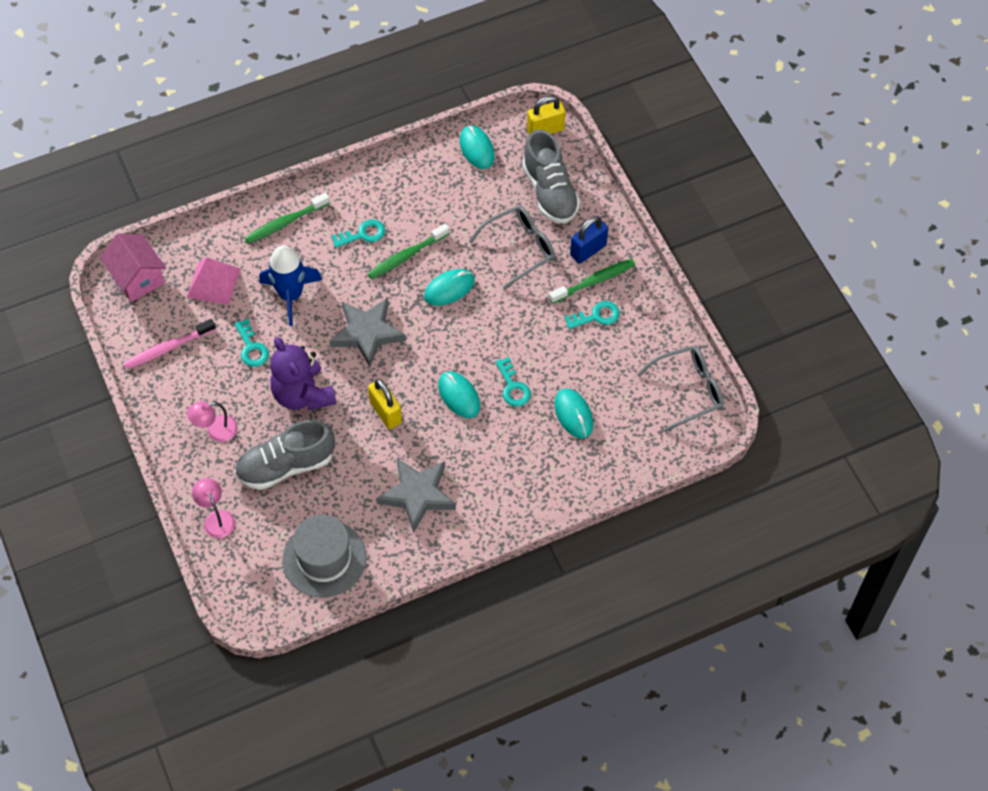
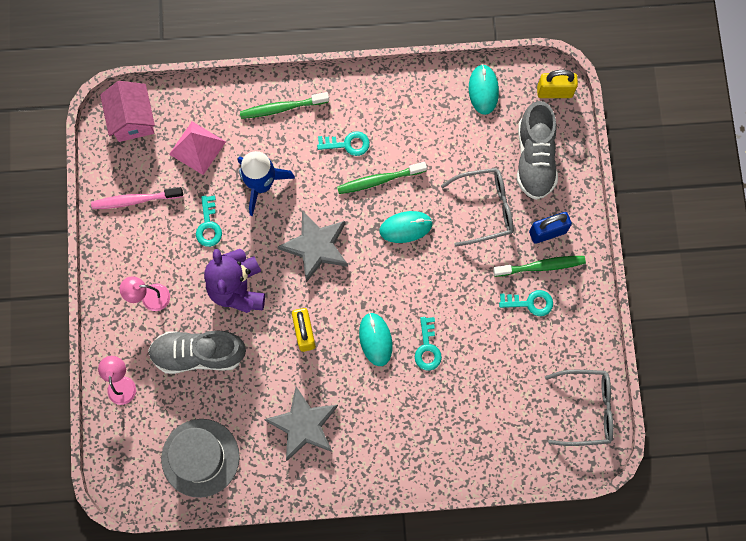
camera: 20 degrees right, 15 degrees up
(573, 414) = (472, 395): turquoise mouse -> none

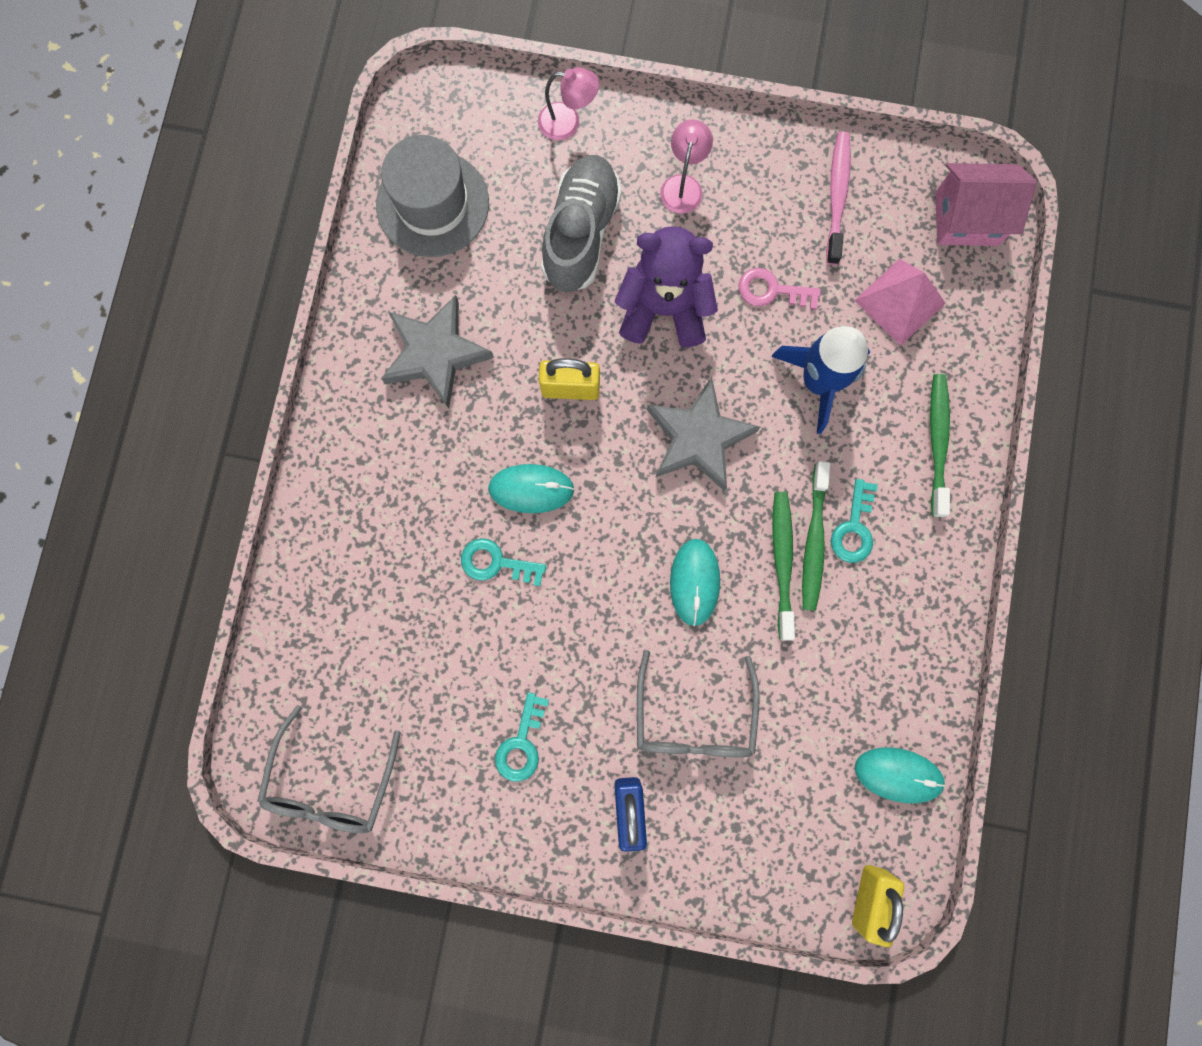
camera: 105 degrees right, 5 degrees up
(208, 225) = (771, 290): turquoise key -> pink key
(534, 158) = (758, 825): grey shoe -> none
(541, 266) = (575, 780): green toothbrush -> green toothbrush (813, 540)

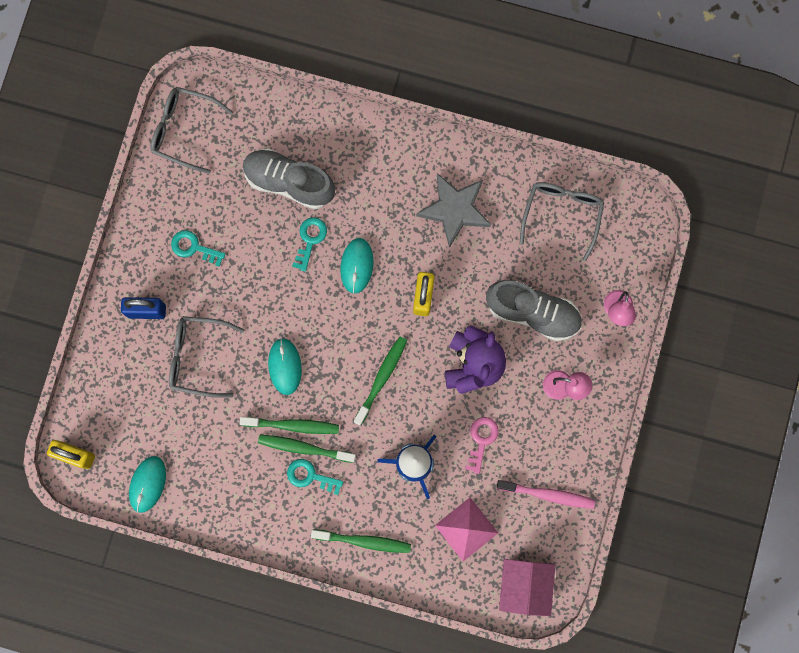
camera: 95 degrees right, 0 degrees up
(407, 604) = (289, 182): none -> grey shoe
(432, 204) = (562, 214): grey hat -> grey glasses
(694, 582) = (285, 366): turquoise mouse -> turquoise mouse turned 75 degrees clockwise
(698, 437) = (381, 379): grey star -> green toothbrush

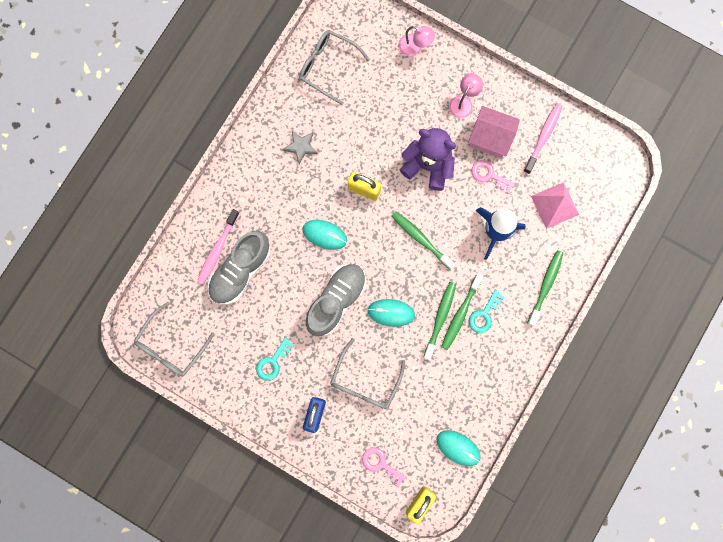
camera: 75 degrees left, 0 degrees up
(108, 399) = (380, 464): none -> pink key
(307, 149) = (217, 249): none -> pink toothbrush
(310, 240) = (293, 266): turquoise key -> none
(454, 210) = (301, 147): grey star -> grey star, size x0.57
(524, 586) = (608, 173): pink house -> pink house (490, 138)
(533, 313) = (399, 109): grey shoe -> grey shoe (336, 300)

